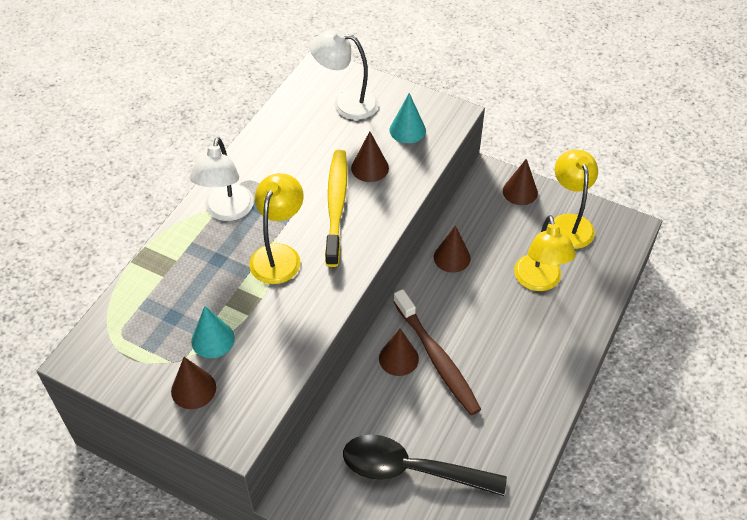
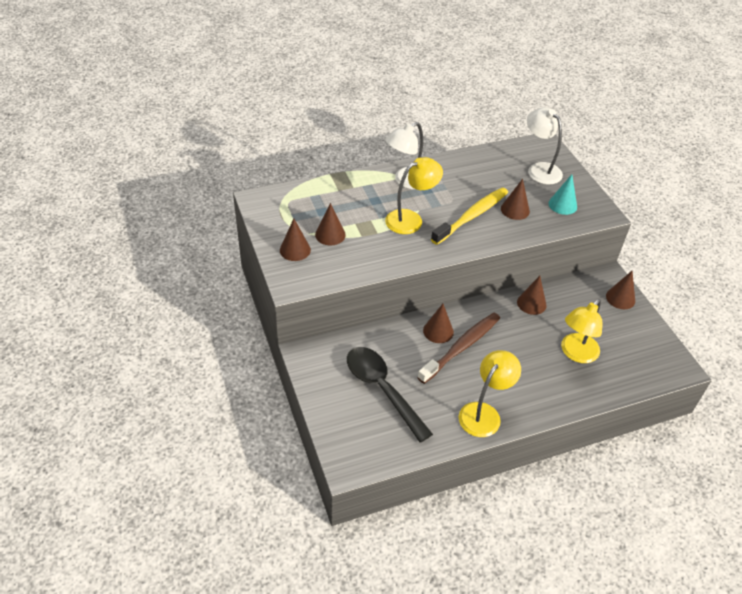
camera: 40 degrees right, 5 degrees down
(213, 339) = (330, 234): turquoise cone -> brown cone
(437, 358) = (461, 347): brown toothbrush -> brown toothbrush turned 150 degrees counterclockwise
(569, 223) = (635, 337): yellow lamp -> yellow lamp (484, 413)

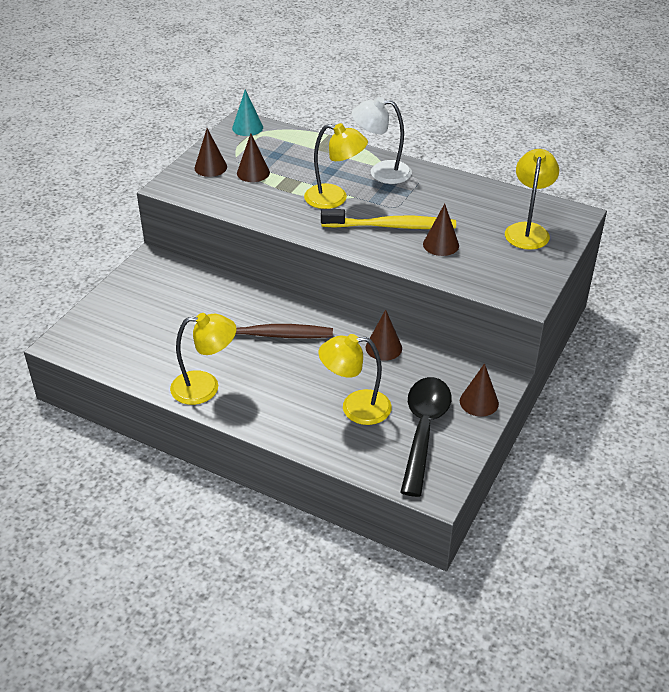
camera: 50 degrees right, 5 degrees down
(382, 389) = (162, 317): black spoon -> black spoon (423, 430)
(438, 331) = (269, 312): brown cone -> none
(539, 169) = (527, 230): white lamp -> yellow lamp
(562, 205) = (496, 268): turquoise cone -> turquoise cone (247, 128)

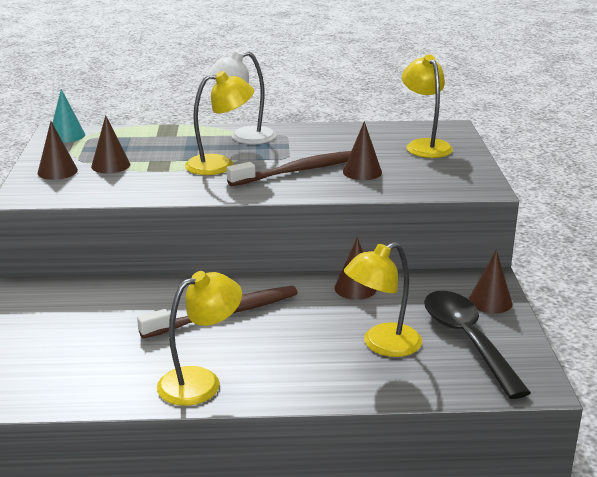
camera: 30 degrees left, 15 degrees down
(391, 226) = (300, 171): yellow toothbrush -> brown toothbrush

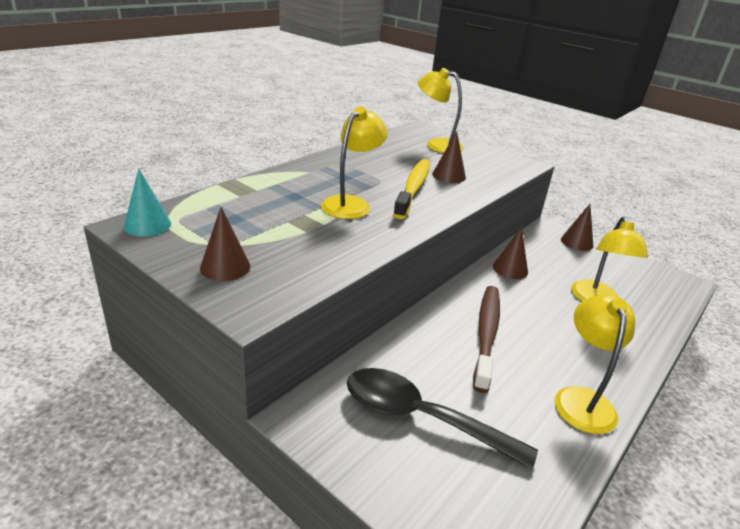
camera: 50 degrees left, 5 degrees up
(110, 165) = (263, 239): brown cone -> none
(244, 138) = (315, 174): white lamp -> none
(300, 171) = (413, 188): brown toothbrush -> yellow toothbrush
(467, 340) = (616, 273): black spoon -> black spoon (421, 417)

